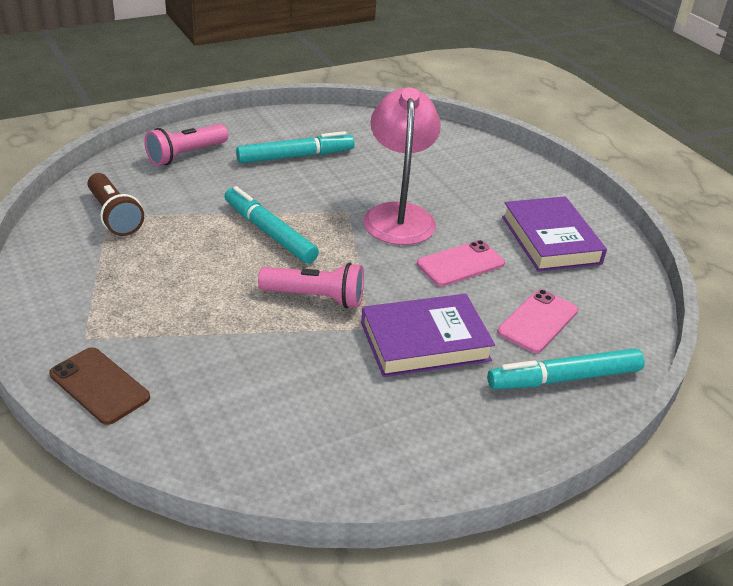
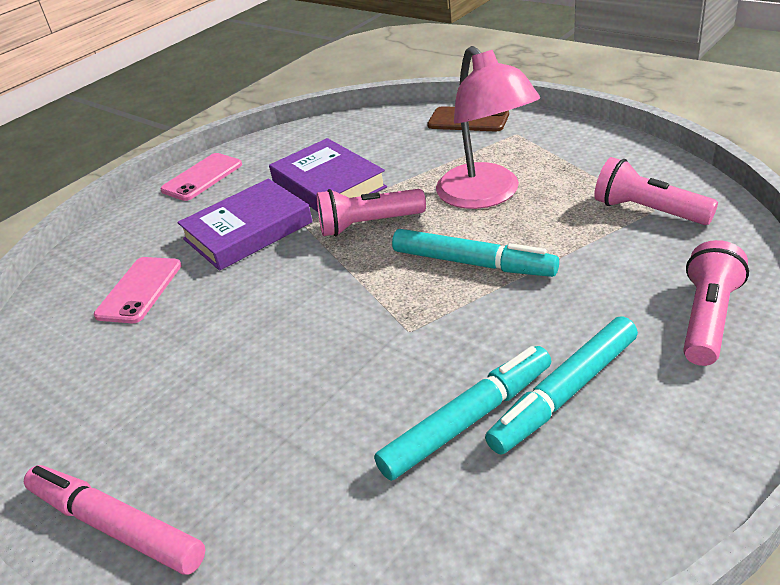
camera: 165 degrees right, 0 degrees up
(114, 216) = (648, 211): brown flashlight -> pink flashlight
(398, 215) = (340, 354): pink lamp -> pink lamp (486, 195)
(460, 264) = (235, 319): pink phone -> pink phone (202, 177)
(549, 188) = (116, 526): none -> pink marker
(550, 240) = (120, 406): purple book -> purple book (328, 184)
(564, 378) = (115, 251): turquoise marker -> turquoise marker (467, 420)

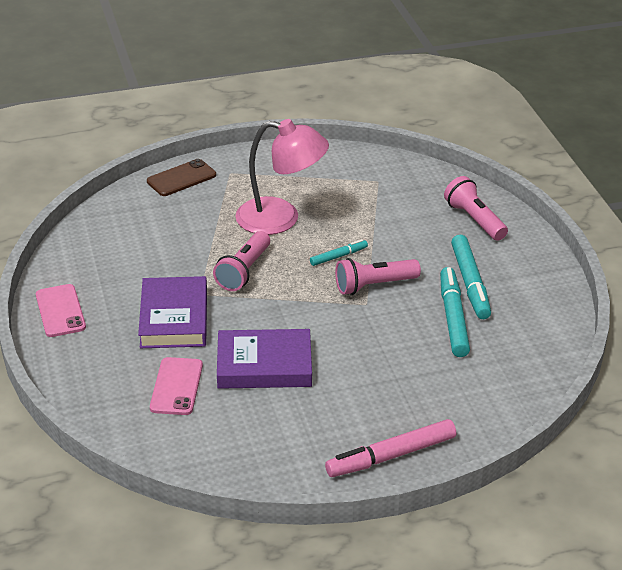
camera: 60 degrees left, 0 degrees up
(139, 290) = (176, 386): pink phone -> pink phone turned 45 degrees clockwise
(328, 184) = (169, 264): purple book -> purple book (264, 365)
(472, 263) = (338, 256): turquoise marker -> turquoise marker, size x0.54
(648, 211) = (376, 183): pink flashlight -> pink flashlight (374, 285)

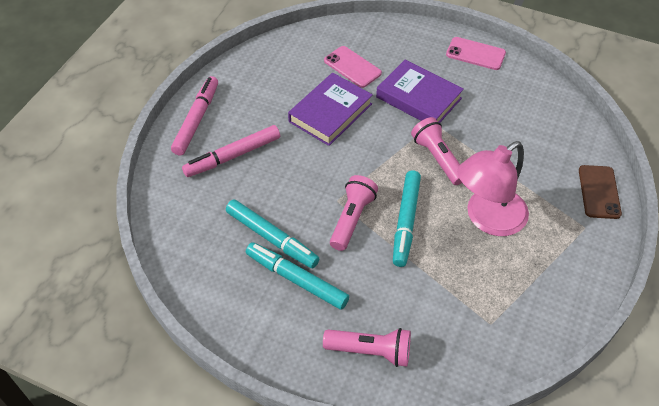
camera: 130 degrees right, 15 degrees up
(338, 256) = (406, 221): turquoise marker -> turquoise marker, size x1.85
(401, 397) = (233, 156): none -> pink marker

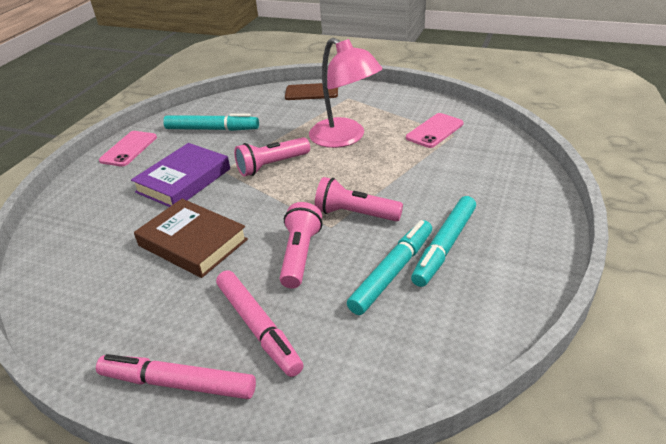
camera: 90 degrees left, 15 degrees down
(330, 113) = (193, 242): purple book -> brown book
(352, 67) = (117, 231): pink phone -> pink phone (435, 131)
(370, 351) = (509, 192): pink flashlight -> pink flashlight (300, 255)
(406, 221) = (354, 180): turquoise marker -> turquoise marker (212, 129)

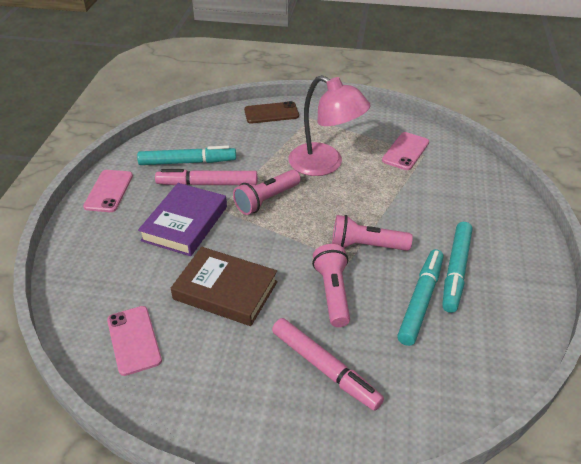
camera: 15 degrees left, 5 degrees up
(83, 278) = (134, 340): none -> pink phone
(178, 384) = (276, 431): pink marker -> pink marker (207, 184)

